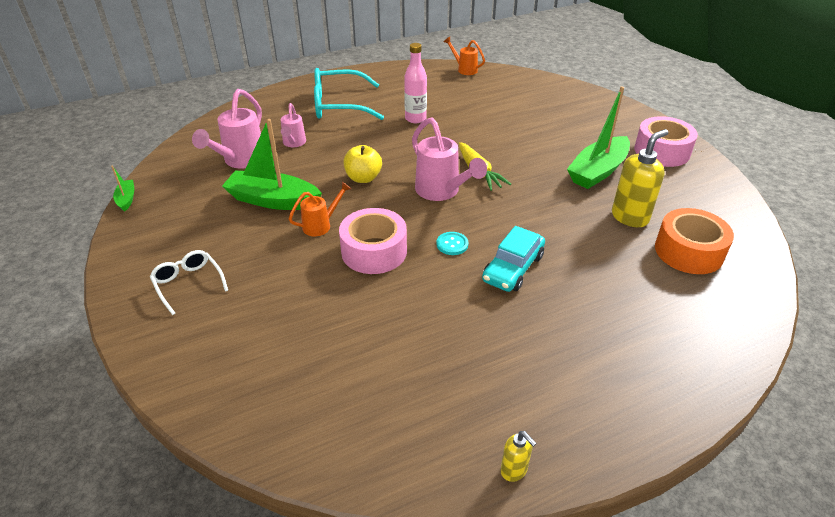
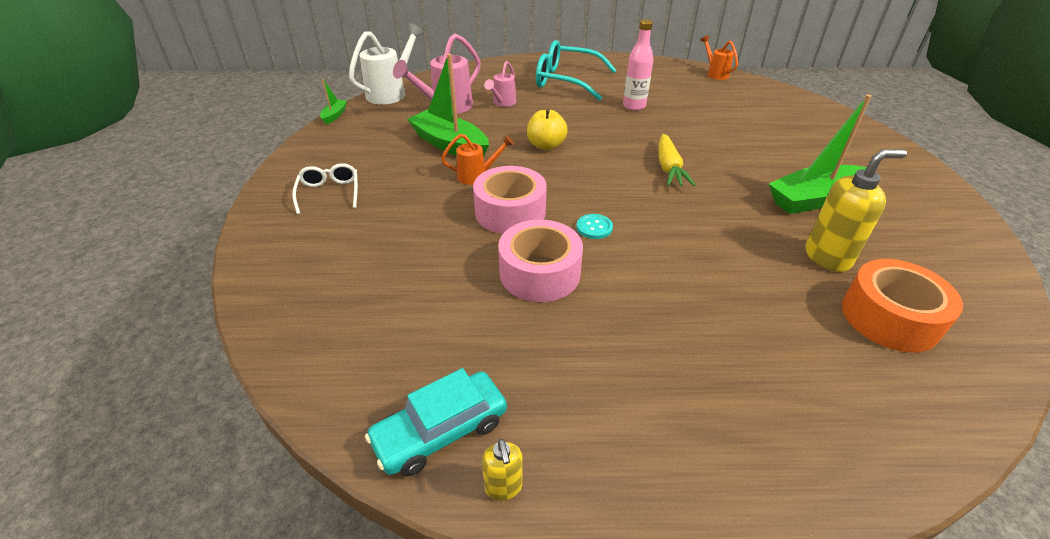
camera: 25 degrees right, 0 degrees up
(170, 158) = (391, 93): none -> white watering can
(442, 192) = (616, 176): pink watering can -> none
(513, 268) = (646, 270): turquoise car -> turquoise car (440, 431)
(662, 151) = (914, 198): pink tape -> pink tape (539, 273)

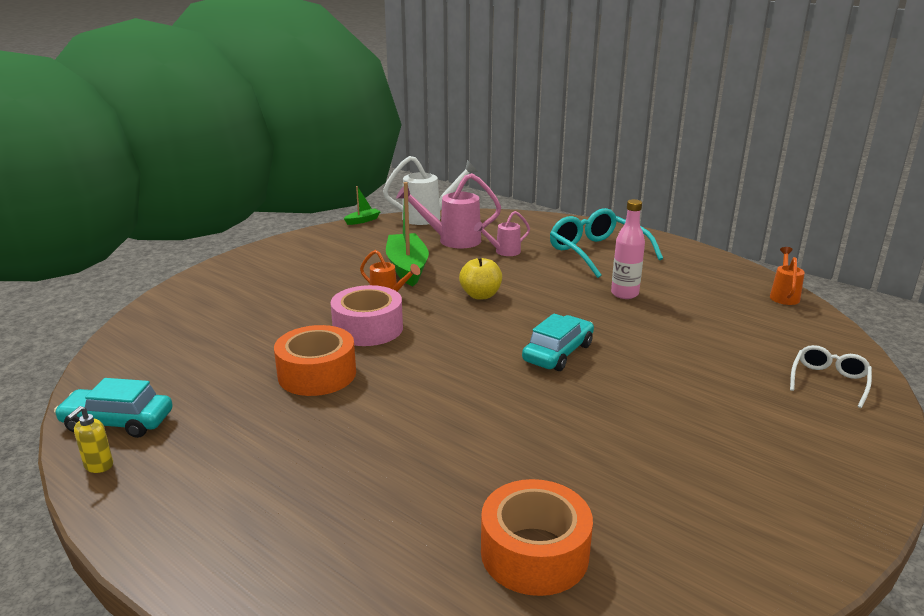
camera: 40 degrees right, 15 degrees down
(329, 193) = (277, 269): white glasses -> white glasses (829, 381)
(539, 273) = (317, 374): pink tape -> orange tape
(594, 227) = (409, 365): turquoise button -> none
(668, 168) = (558, 353): yellow carrot -> turquoise car
(814, 199) = (660, 438): green boat -> none
(827, 257) = (572, 483): yellow soap dispenser -> none

